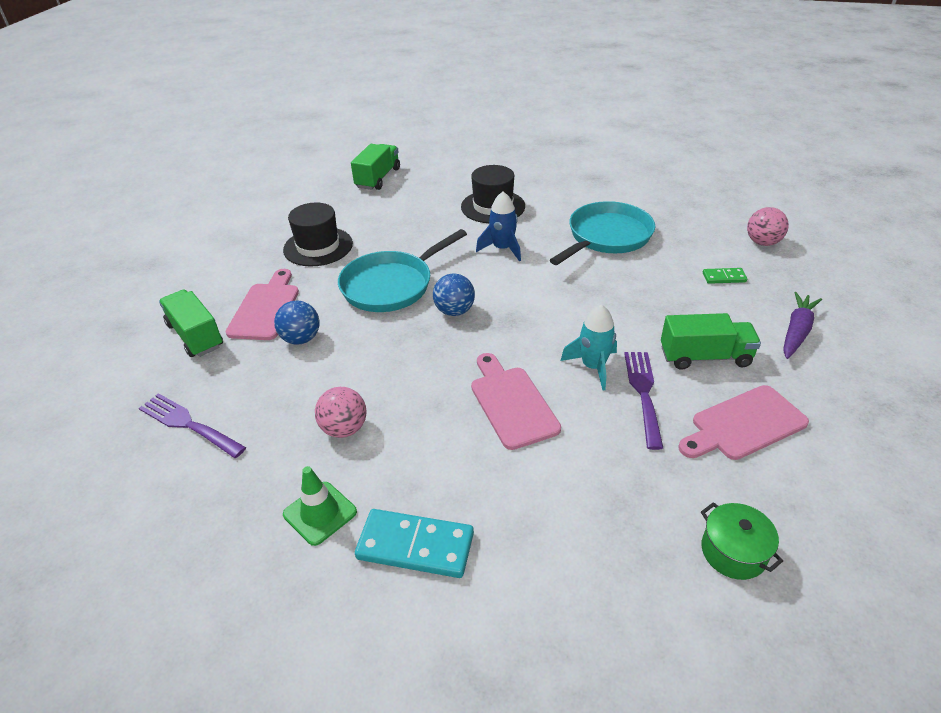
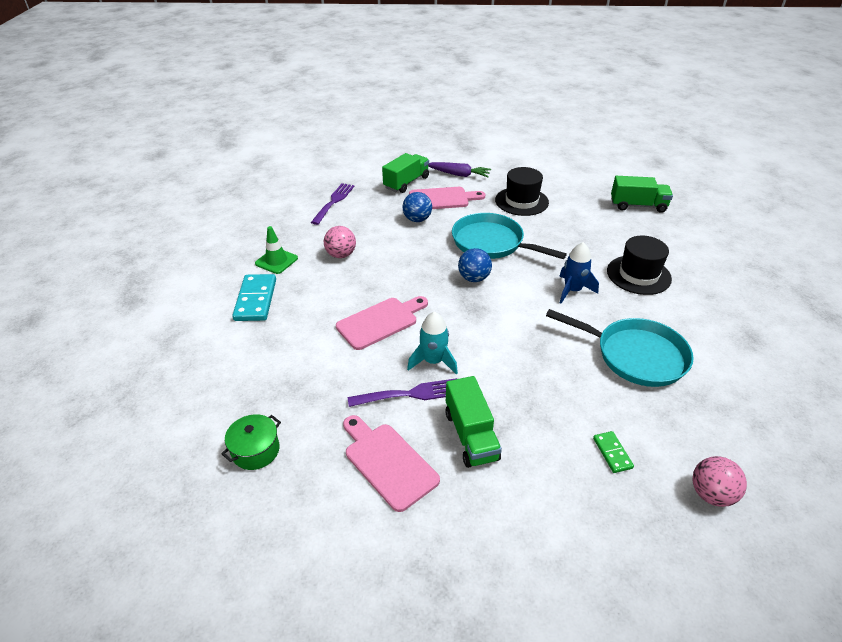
camera: 75 degrees right, 0 degrees up
(796, 331) = (541, 516): purple carrot -> purple carrot (459, 174)

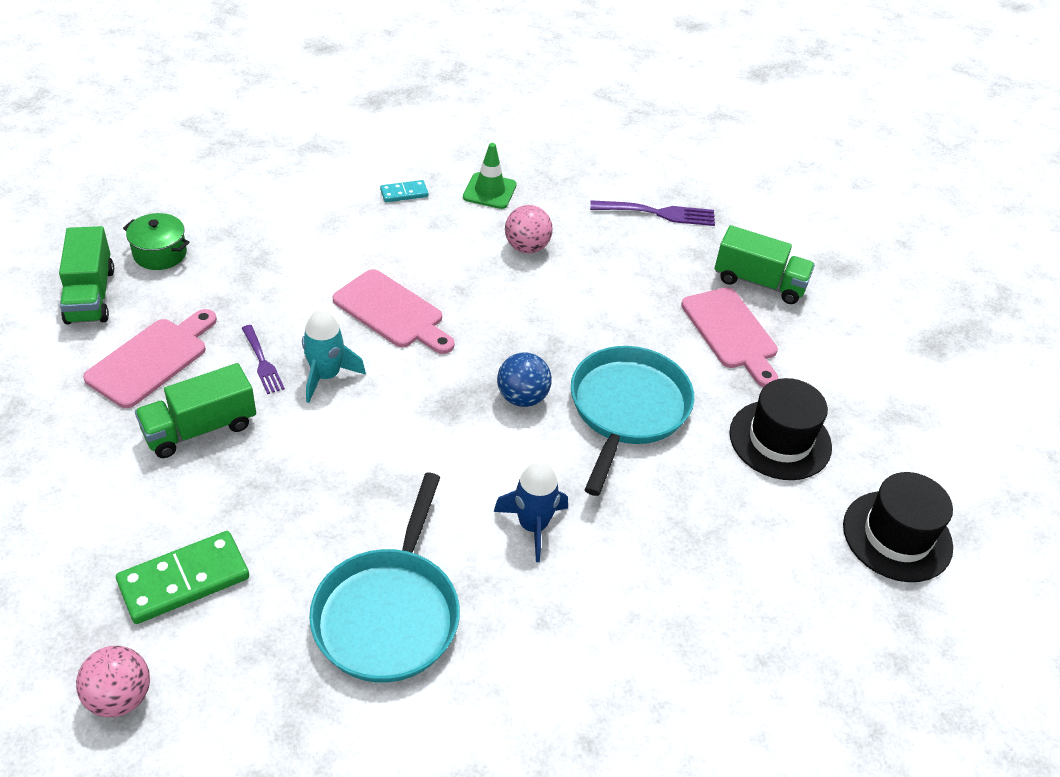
camera: 70 degrees right, 5 degrees up
(256, 300) = (404, 193): turquoise domino -> turquoise domino, size x0.53
(410, 394) = (262, 362): purple fork -> purple fork, size x0.65
(417, 219) = (654, 311): blue ball -> none
(459, 174) = (825, 344): purple carrot -> none
(612, 453) = (184, 580): green domino -> green domino, size x1.89
(638, 205) = (864, 632): green truck -> green truck (90, 295)
(638, 275) = (613, 625): black hat -> black hat (897, 536)

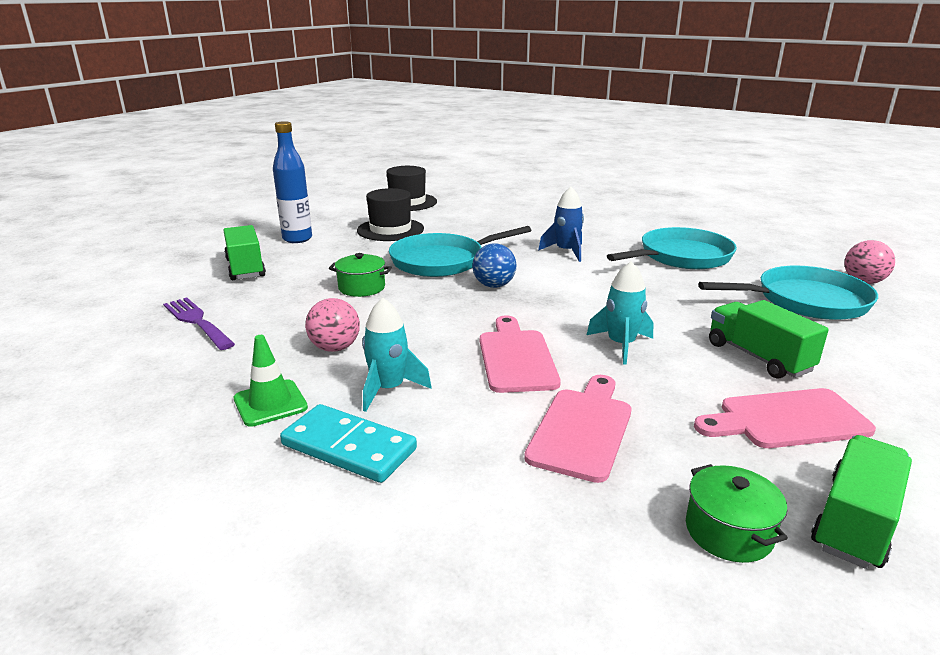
camera: 130 degrees left, 20 degrees down
(184, 580) = (805, 301): green domino -> turquoise pan
(200, 428) = (758, 357): green truck -> green truck turned 135 degrees counterclockwise
(262, 362) = (670, 373): purple fork -> none
(404, 193) = (349, 447): turquoise domino -> turquoise domino, size x1.89
(439, 237) = (388, 389): none -> turquoise rocket
(623, 319) = (361, 288): none -> green pot
(731, 333) = (318, 260): pink cutting board -> pink cutting board (582, 429)
(821, 354) = (297, 239): none -> blue bottle

